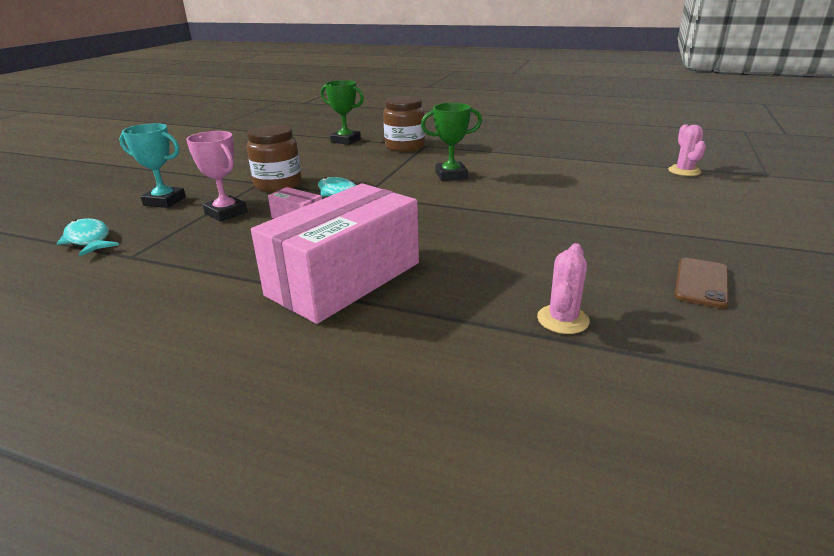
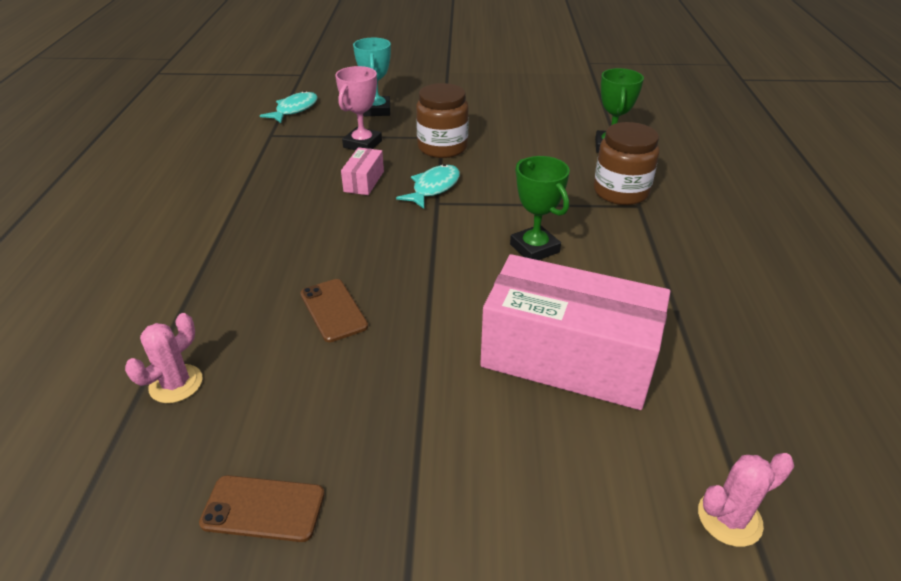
camera: 70 degrees right, 10 degrees up
(345, 279) = (245, 238): pink box -> pink box (568, 358)
(487, 244) = (333, 310): none -> brown phone
(563, 319) = (176, 384): pink cactus -> pink cactus turned 60 degrees counterclockwise

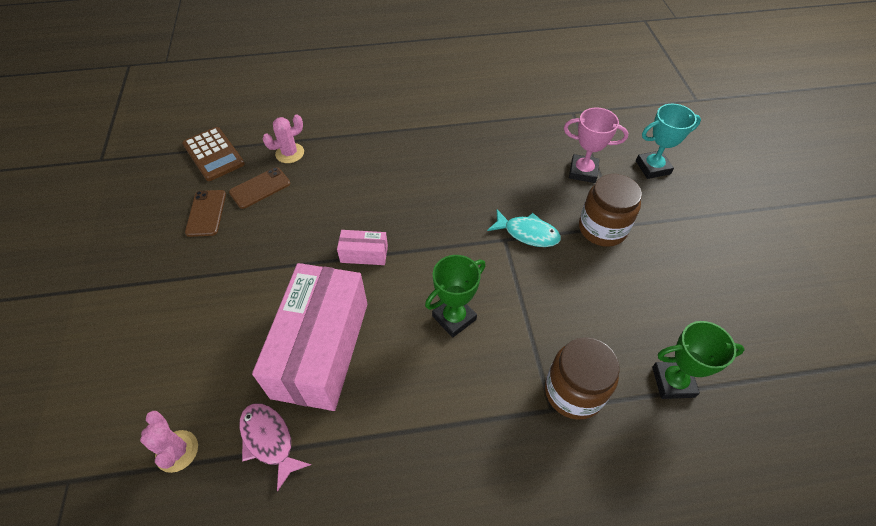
camera: 80 degrees right, 15 degrees up
(100, 504) = (214, 154): none -> brown calculator
(176, 384) = (290, 153): pink cactus -> pink cactus turned 60 degrees counterclockwise
(294, 110) = (624, 114): turquoise fish -> none
(333, 310) = (358, 204): brown phone -> brown phone (260, 188)
(364, 181) = (522, 185): pink box -> pink box (364, 254)
(698, 411) = (269, 440): none -> pink fish

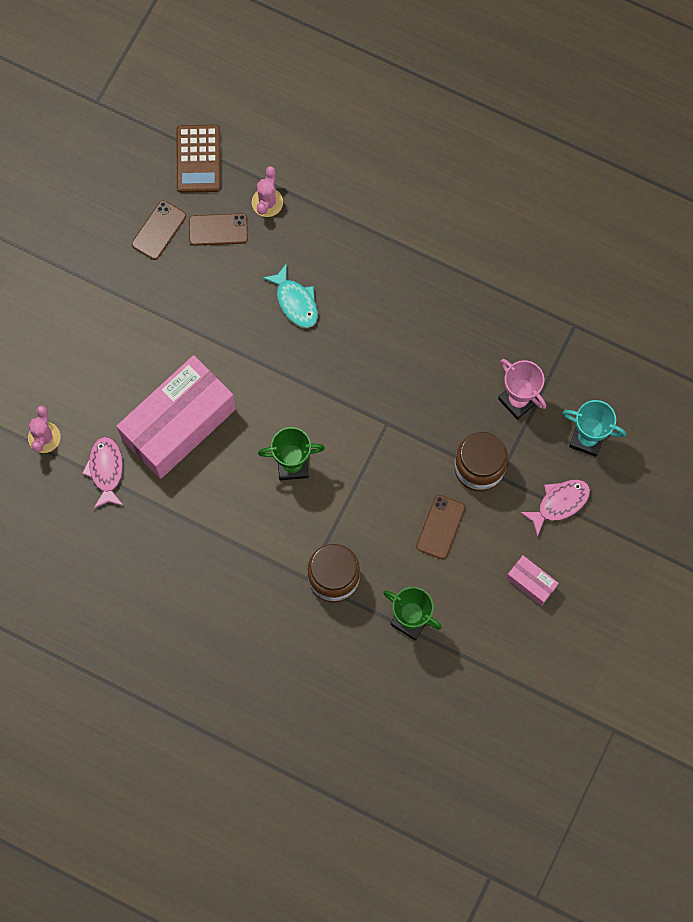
camera: 35 degrees right, 20 degrees up
(290, 153) = (267, 202): pink cactus -> pink cactus turned 75 degrees counterclockwise
(364, 254) = (263, 360): pink box -> pink box (531, 582)
(527, 233) = (411, 430): turquoise fish -> turquoise fish (295, 301)
(618, 288) = (440, 527): none -> brown phone
(681, 217) = (559, 503): none -> pink fish

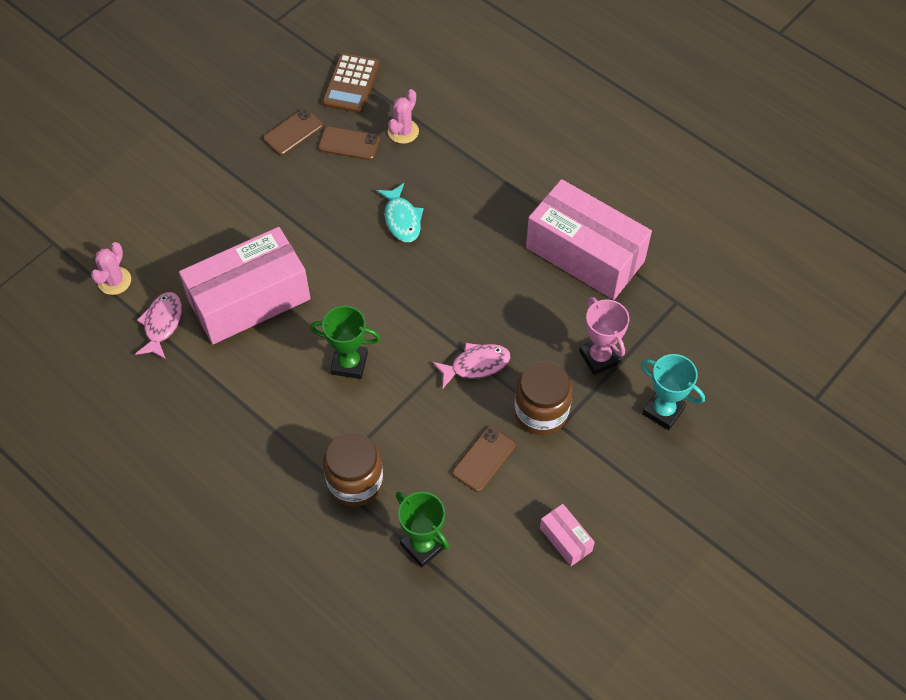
camera: 15 degrees right, 15 degrees down
(478, 296) = (585, 254): none -> pink box
(559, 503) = (617, 467): pink fish -> pink fish (476, 365)

